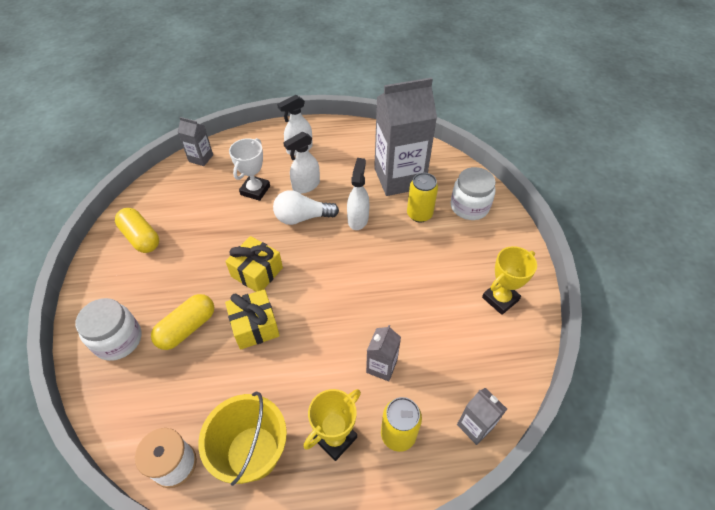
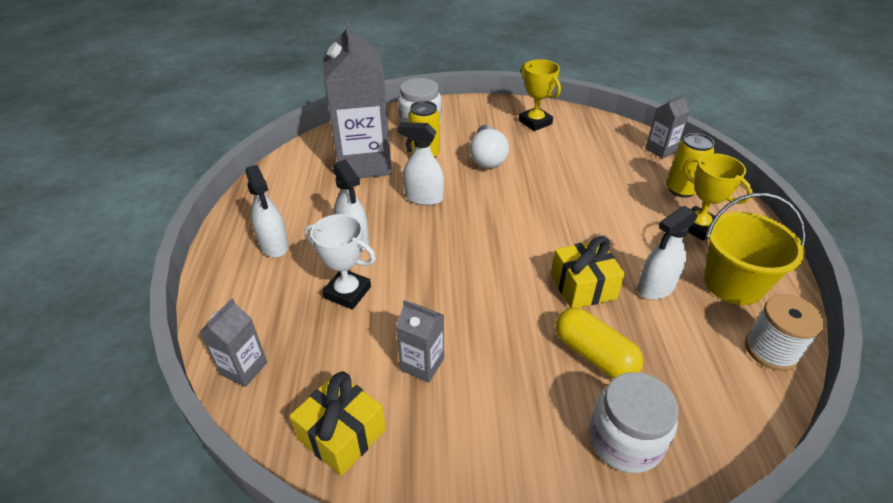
camera: 85 degrees left, 10 degrees down
(141, 238) = (422, 440): yellow capsule -> none
(251, 381) = (655, 288): none -> white spray bottle
(257, 272) = (501, 286): yellow gift -> yellow gift (342, 434)
(302, 217) = (412, 244): white light bulb -> white light bulb (487, 158)
(381, 366) = (616, 194): grey carton -> grey carton (422, 364)

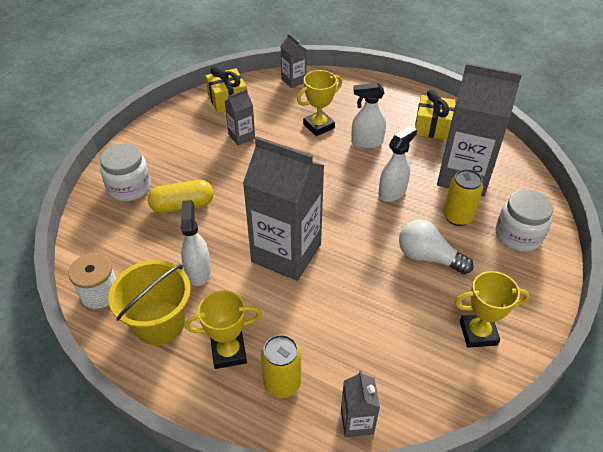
camera: 120 degrees right, 5 degrees up
(274, 245) = (386, 108): white spray bottle -> none
(347, 292) = (318, 126): white trophy -> yellow trophy
(567, 237) = (286, 253): none -> grey carton
(583, 286) = (234, 232): yellow gift -> yellow gift (432, 127)

